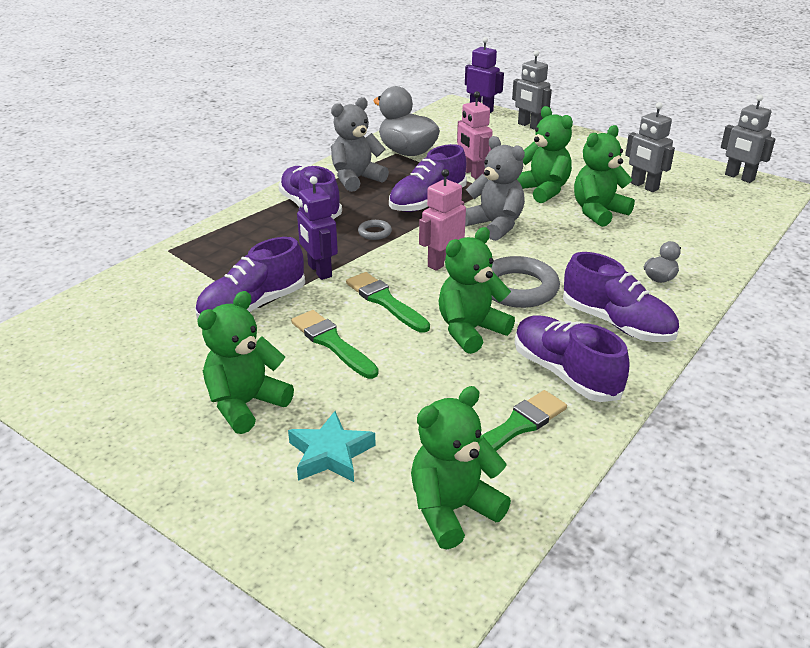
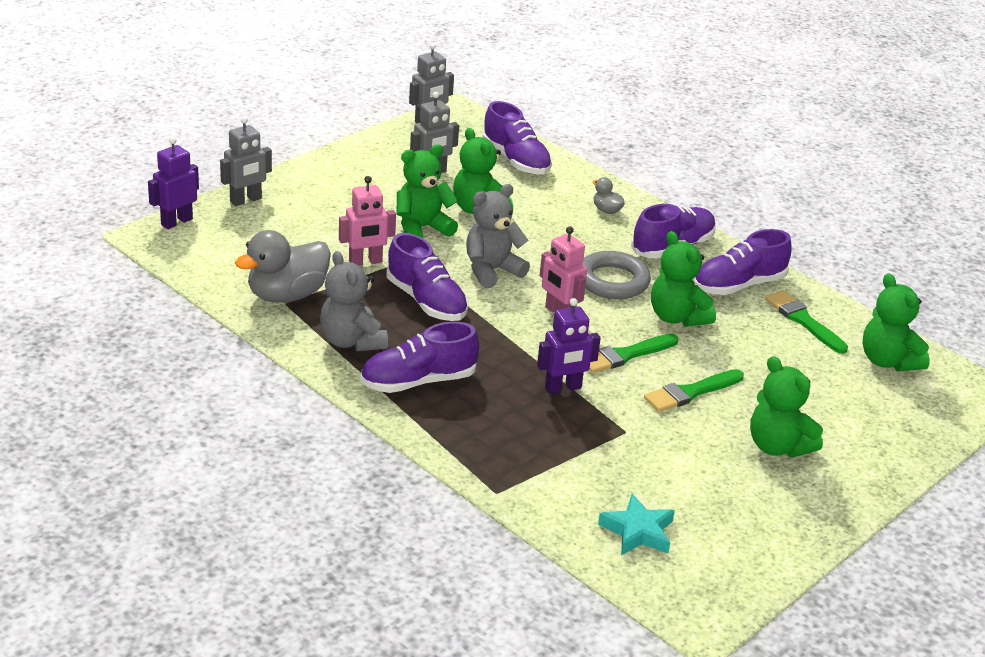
camera: 85 degrees left, 0 degrees up
(253, 306) = (625, 435): purple shoe -> purple shoe (516, 160)
(330, 454) = (836, 407): turquoise star -> turquoise star (638, 531)
(374, 232) = (489, 344): grey ring -> none

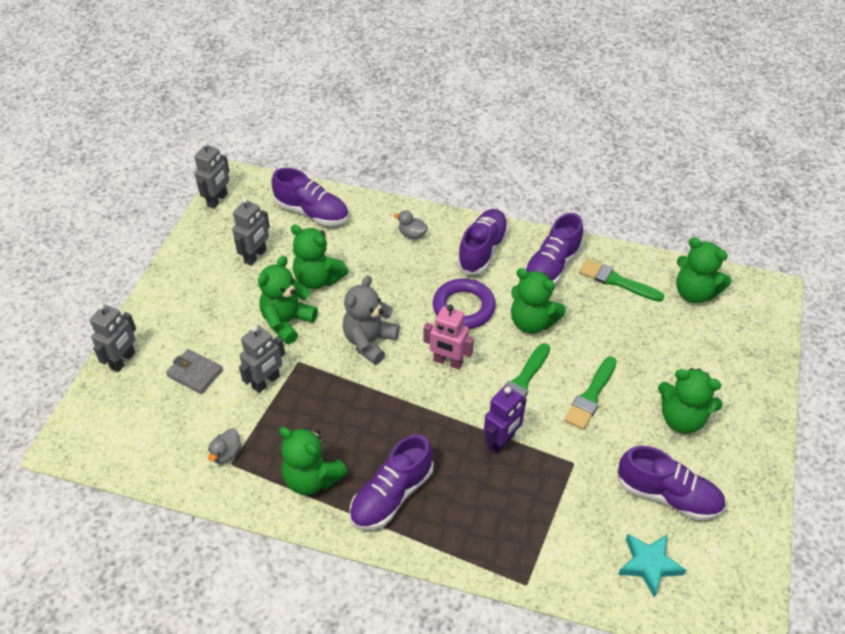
camera: 25 degrees left, 15 degrees up
(176, 222) = (78, 416): purple robot -> none
(287, 295) = (226, 454): grey duck -> grey duck, size x0.46
(304, 232) = (195, 373): none -> grey wallet
(352, 341) = (312, 478): grey teddy bear -> green teddy bear
(365, 262) = (266, 382): pink robot -> grey robot
(426, 301) = (341, 402): purple shoe -> purple shoe (668, 495)
(612, 281) = (463, 307): grey ring -> purple ring

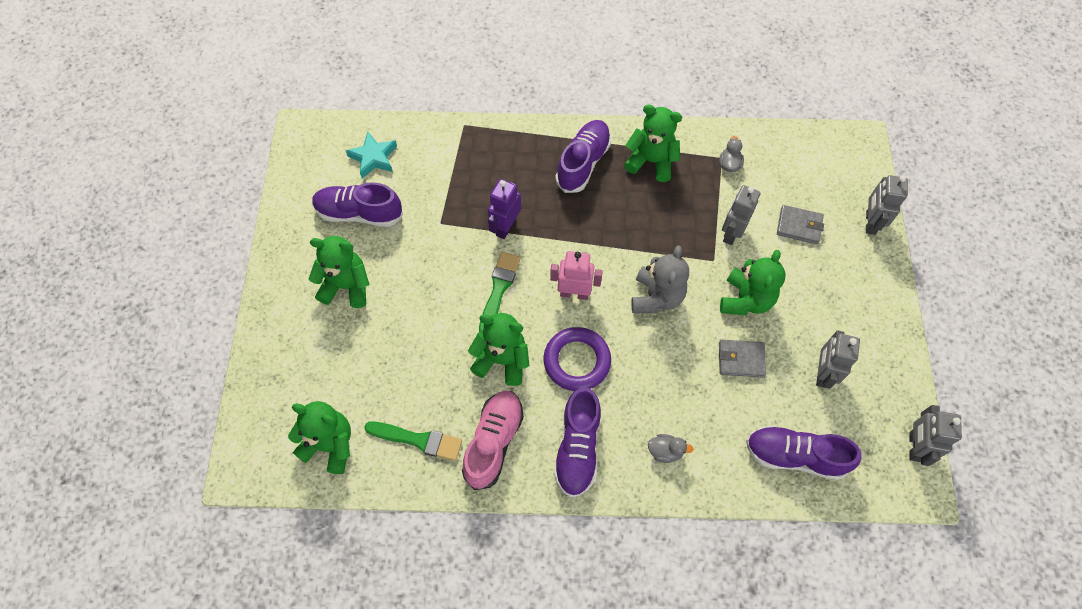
camera: 165 degrees right, 15 degrees up
(318, 279) = (741, 359): green teddy bear -> grey wallet
(551, 267) = (493, 442): purple shoe -> pink shoe
(591, 396) = (432, 289): green brush -> none

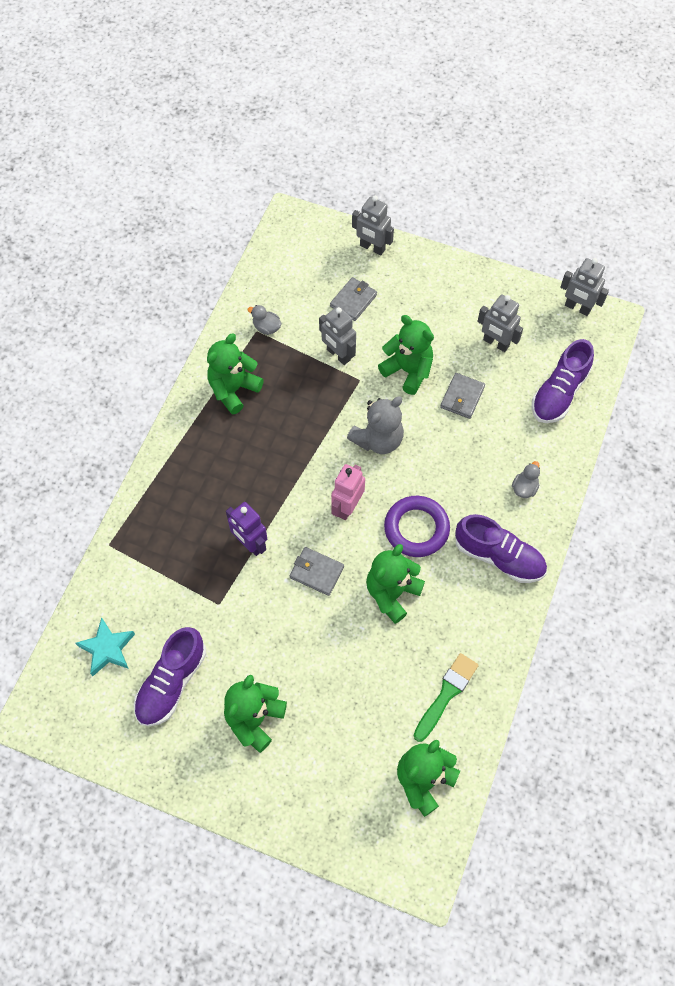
camera: 70 degrees left, 0 degrees up
(493, 442) = (470, 626): pink shoe -> none
(499, 289) = (316, 572): green brush -> grey wallet
(583, 163) = (208, 449): purple shoe -> none
(656, 297) = (378, 439): grey teddy bear -> grey teddy bear turned 105 degrees clockwise

